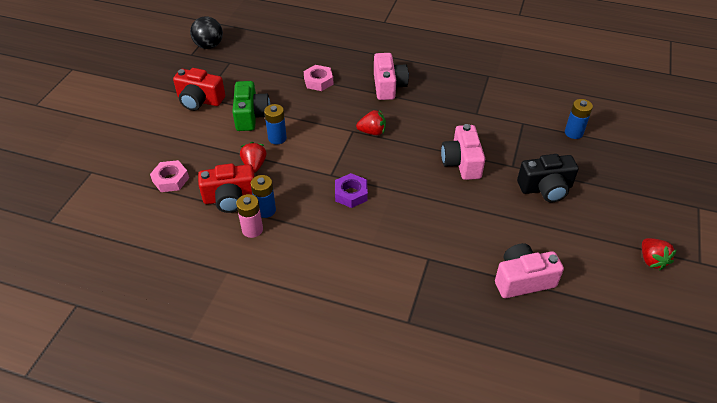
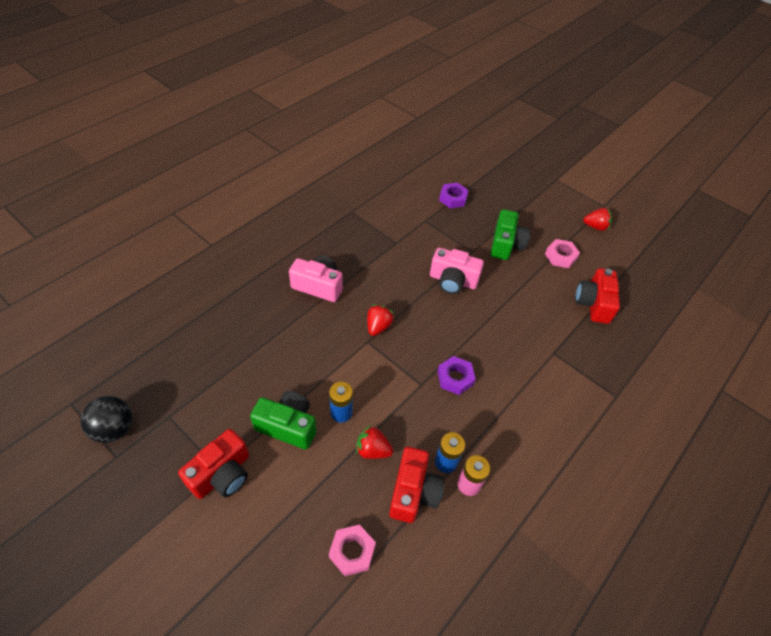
camera: 70 degrees left, 5 degrees up
(318, 81) = (270, 340): pink nut -> pink nut (560, 256)
(523, 280) = (593, 303): pink camera -> red camera
(545, 188) = (506, 244): black camera -> green camera
(573, 133) = (453, 198): blue battery -> purple nut

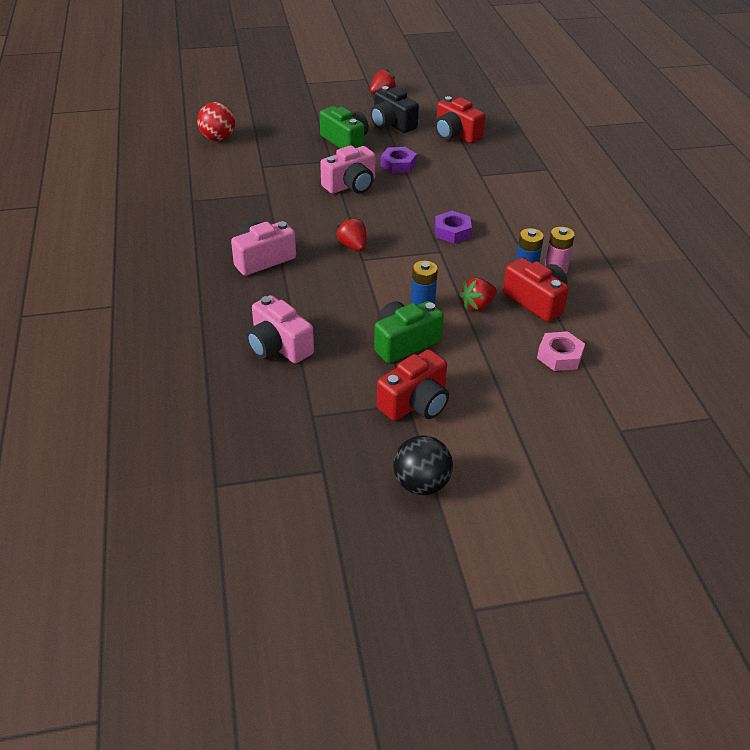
camera: 50 degrees left, 10 degrees down
(114, 429) = (286, 461): black ball -> black ball (421, 484)
(222, 474) = (415, 403): red camera -> red camera turned 60 degrees clockwise
(230, 352) = (278, 346): none -> pink camera
(434, 180) = (218, 138): none -> red ball
(453, 198) = (256, 140): purple nut -> purple nut (398, 164)
(560, 256) = (392, 124): pink nut -> black camera

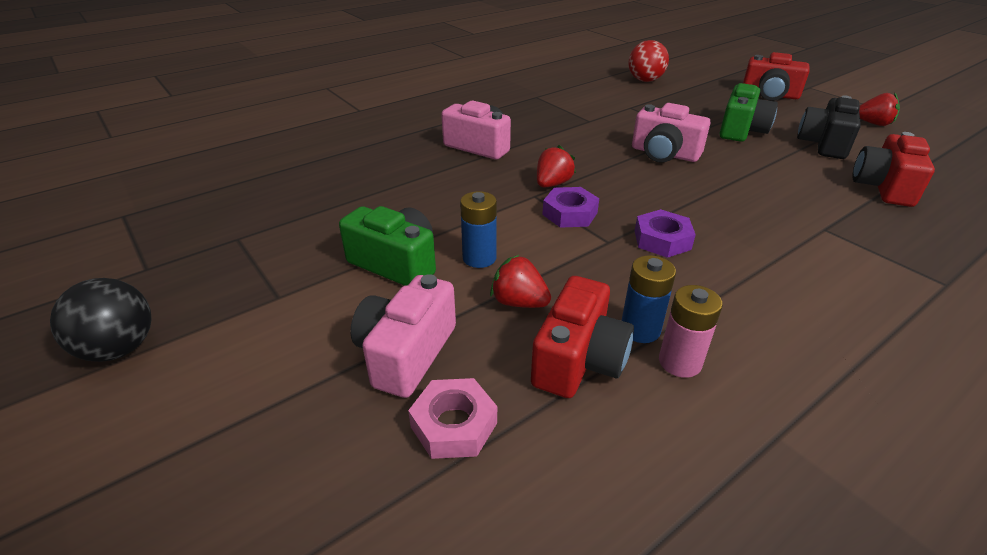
camera: 65 degrees right, 5 degrees down
(278, 346) = (345, 190): pink camera -> pink camera (406, 353)
(398, 164) = (749, 168): purple nut -> purple nut (570, 213)
(415, 403) = (280, 303): red camera -> red camera (769, 95)

